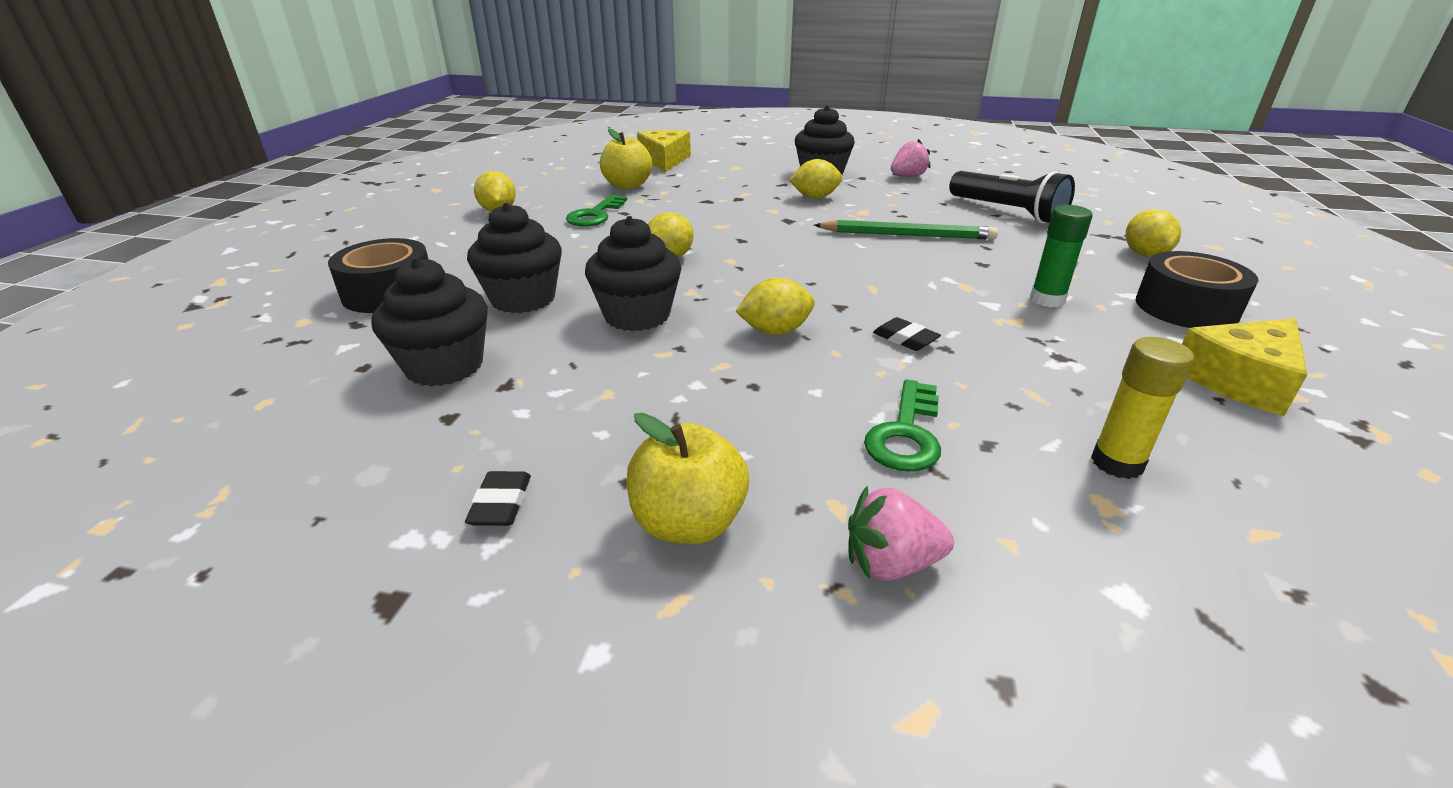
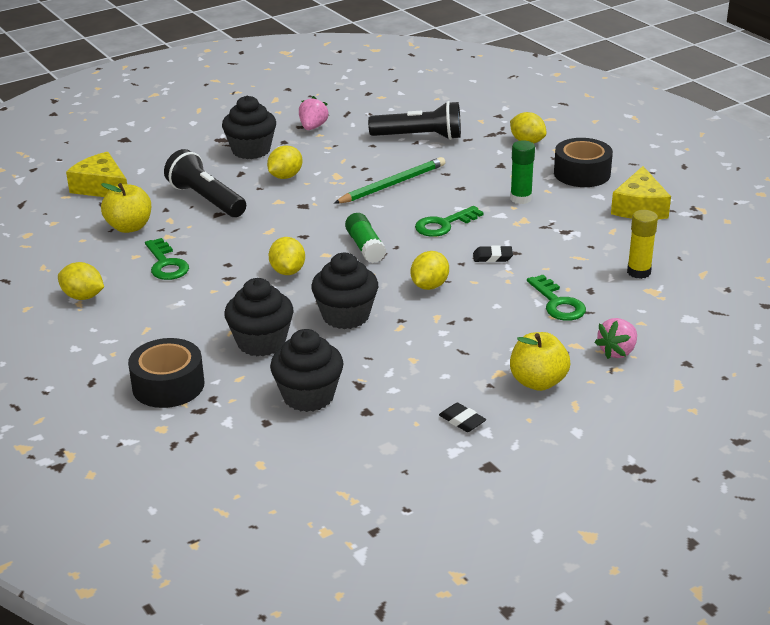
camera: 45 degrees left, 0 degrees up
(718, 190) = (206, 199): none -> black flashlight
(779, 270) = (365, 247): none -> green glue stick
(901, 285) = (443, 225): none -> green key

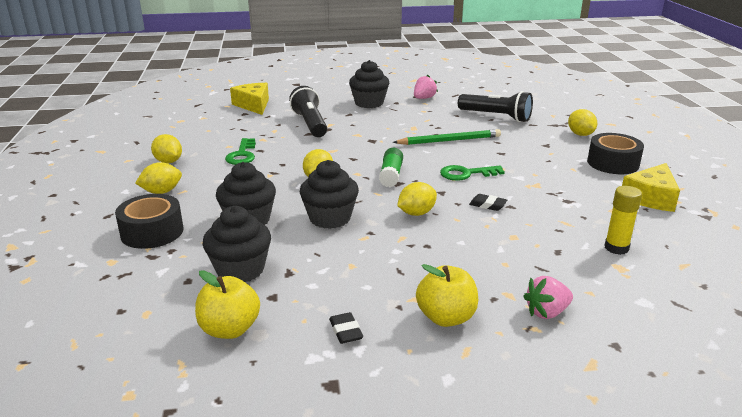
camera: 25 degrees right, 5 degrees down
(129, 227) = (244, 129): yellow apple -> yellow apple (230, 329)
(285, 176) = (377, 121): yellow lemon -> yellow lemon (161, 192)
(521, 198) = (545, 170): green glue stick -> none
(558, 303) = (518, 254): green key -> none

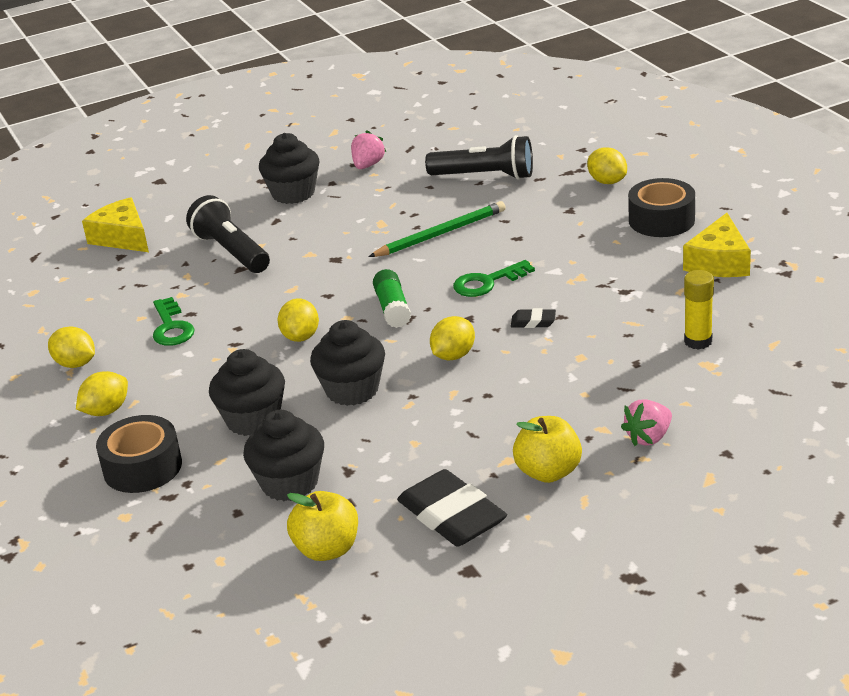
camera: 15 degrees left, 5 degrees up
(346, 331) = (452, 516): black eraser -> black eraser, size x2.23

